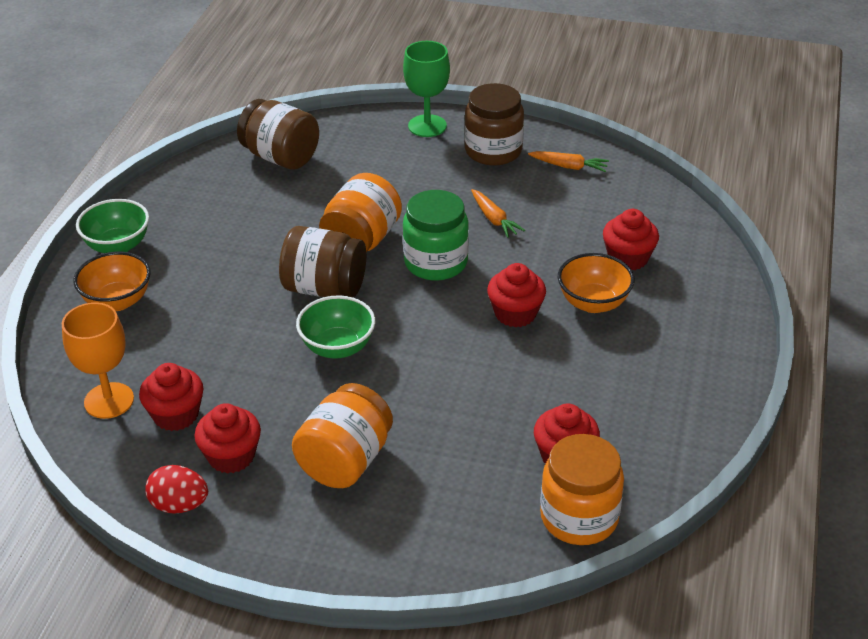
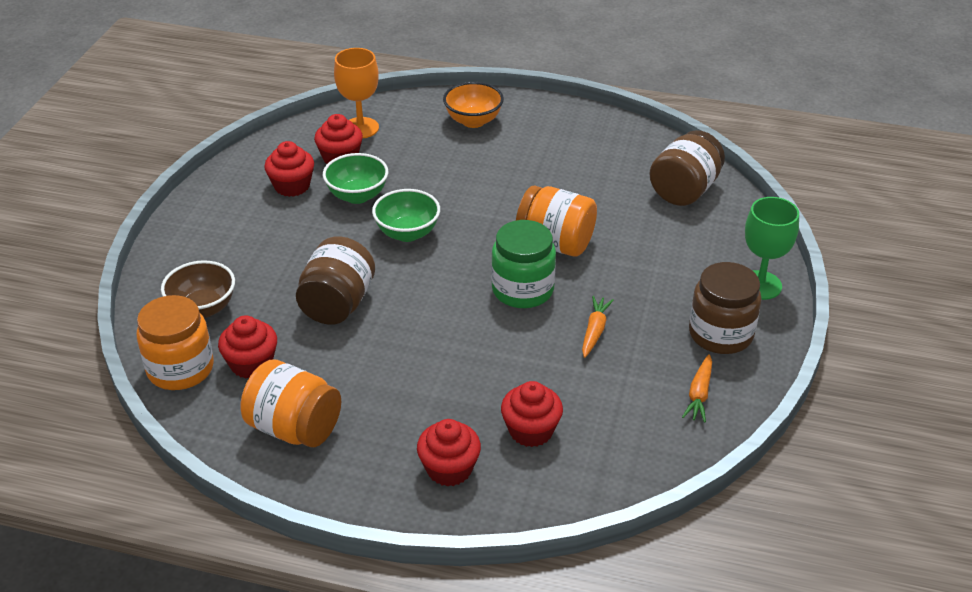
camera: 90 degrees right, 0 degrees up
(118, 246) = (544, 114): green bowl -> green bowl (357, 195)
(179, 505) = (249, 167): red egg -> none
(324, 288) = (486, 223): brown jar -> brown jar (337, 304)
(345, 461) = (274, 241): orange jar -> orange jar (294, 428)
(473, 512) = (203, 308): none -> brown bowl
(494, 219) = (594, 331): orange carrot -> orange carrot turned 135 degrees clockwise
(515, 313) = (444, 341): red cupcake -> red cupcake (449, 469)
(593, 303) = (457, 397): orange bowl -> none

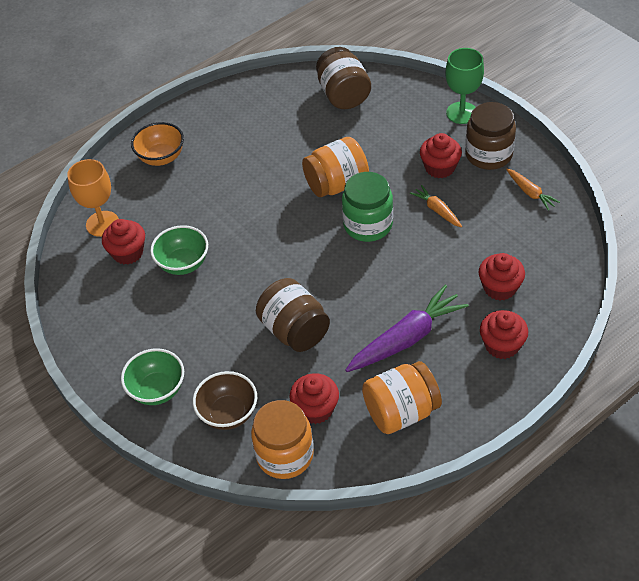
camera: 50 degrees left, 10 degrees up
(292, 186) = (133, 297): red cupcake -> red cupcake (440, 168)
(395, 388) = (406, 338): none -> purple carrot
(407, 233) = (253, 256): green bowl -> green bowl (157, 390)

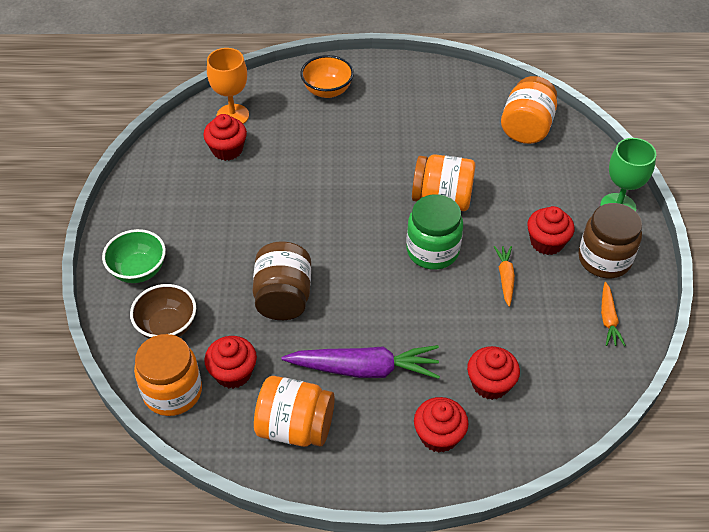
camera: 35 degrees right, 0 degrees up
(183, 263) = (257, 185): green bowl -> none
(343, 95) = (526, 127): brown jar -> orange jar

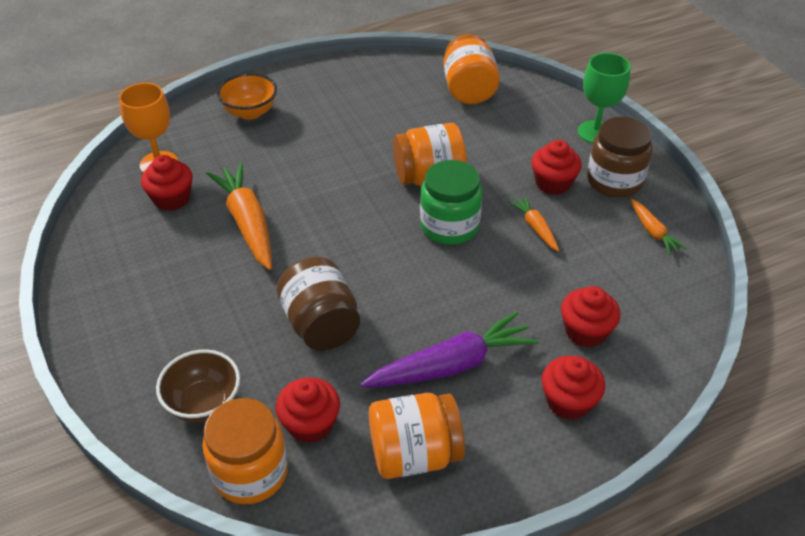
camera: 25 degrees left, 5 degrees down
(138, 270) = (135, 355): green bowl -> none
(273, 191) = (247, 223): none -> orange carrot

